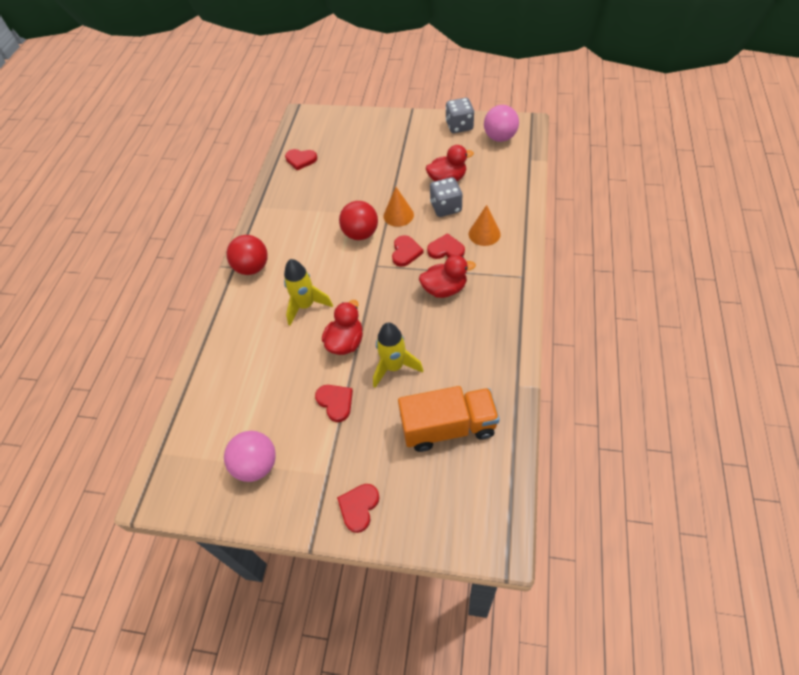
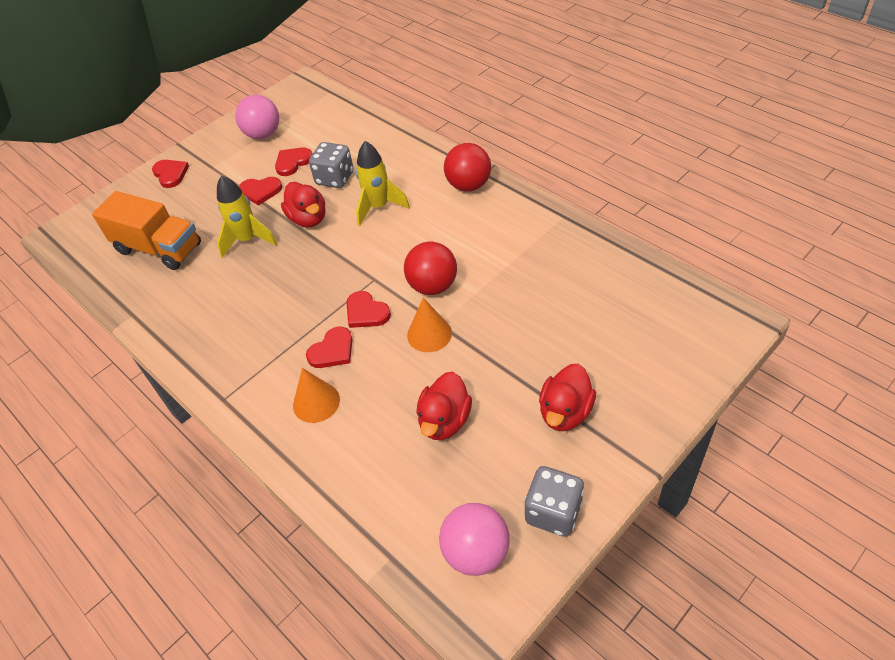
camera: 125 degrees right, 5 degrees down
(301, 160) = (625, 282): red heart -> red heart (293, 162)
(444, 289) = (284, 319): red duck -> red duck (565, 412)
(446, 207) = (396, 389): grey dice -> grey dice (335, 178)
(448, 427) = (159, 248): orange truck -> orange truck turned 90 degrees counterclockwise

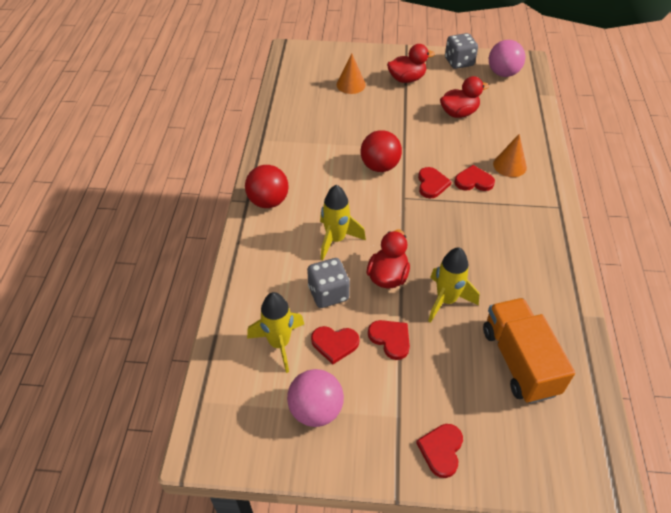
camera: 135 degrees left, 0 degrees up
(326, 137) = (279, 343): none -> yellow rocket
(429, 334) = (415, 147): orange cone -> orange cone (351, 84)

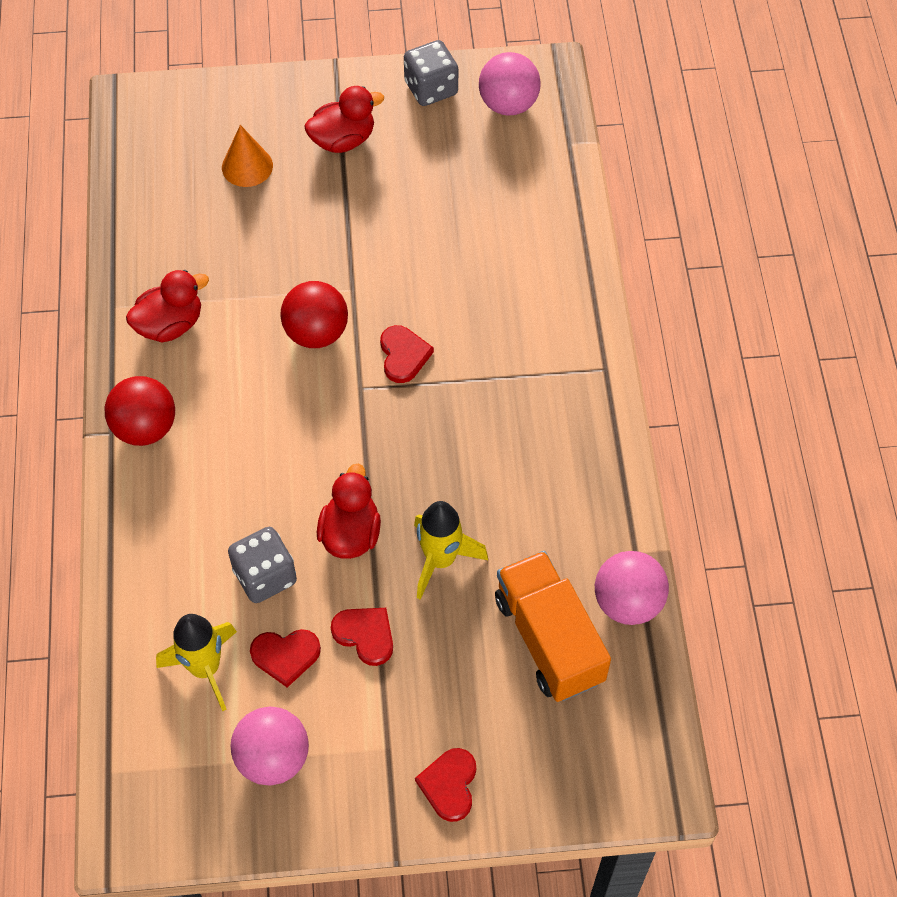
camera: 10 degrees left, 10 degrees up
(336, 239) = (264, 482): yellow rocket -> none
(459, 113) = (438, 203): red duck -> red duck (170, 325)
(473, 181) = (470, 339): red heart -> none
(509, 165) = (526, 300): orange cone -> none
(576, 345) = (628, 602): none -> pink ball

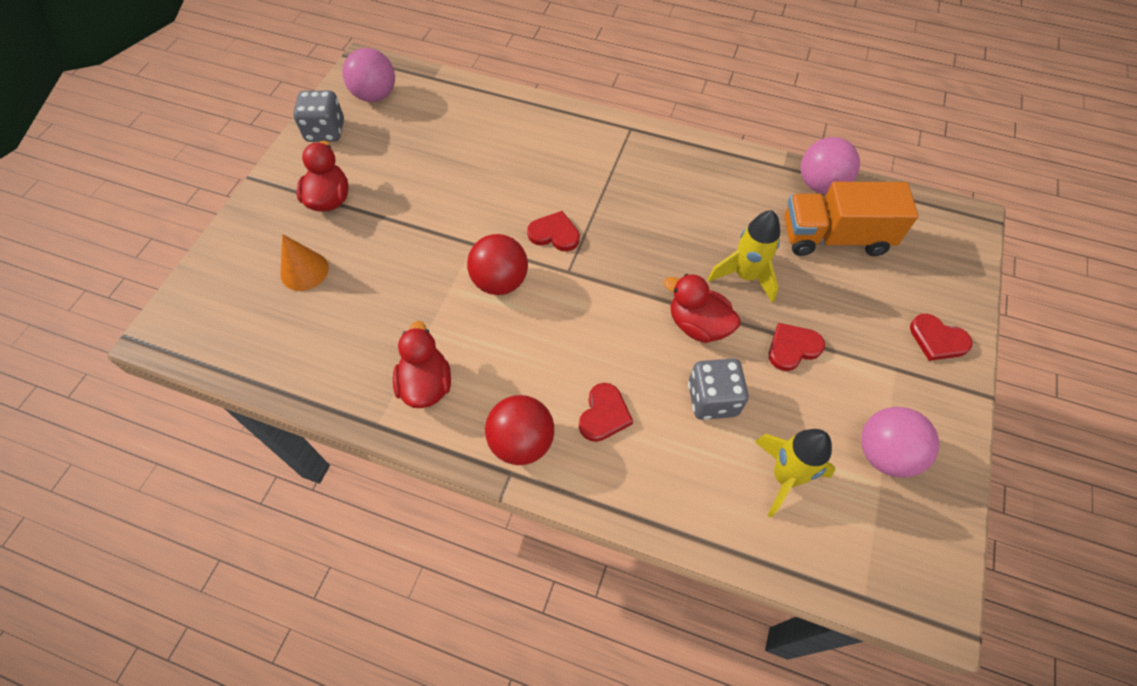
camera: 65 degrees left, 0 degrees up
(285, 656) = (792, 410): red heart -> red heart (604, 414)

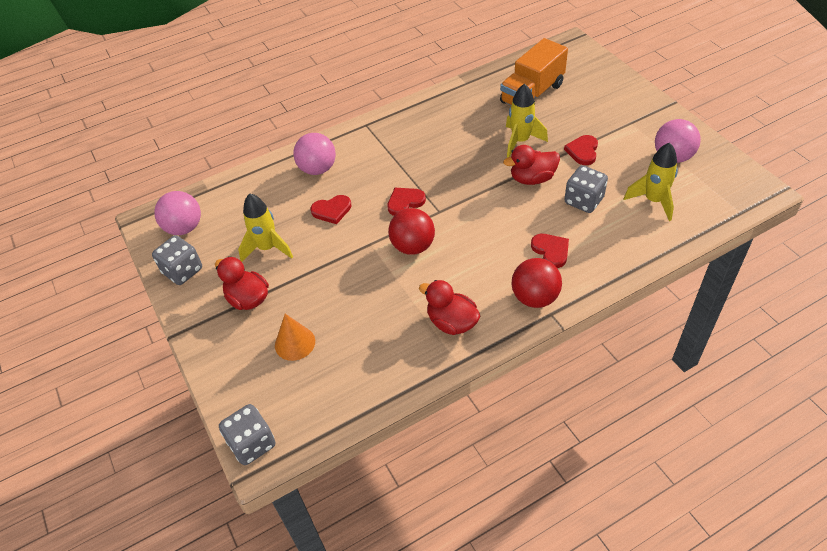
camera: 45 degrees left, 10 degrees down
(171, 319) = (252, 444): none -> grey dice
(400, 170) = (267, 248): none -> yellow rocket
(820, 185) = (493, 77): pink ball -> pink ball (318, 169)
(937, 339) = (628, 98): red heart -> red heart (332, 210)

